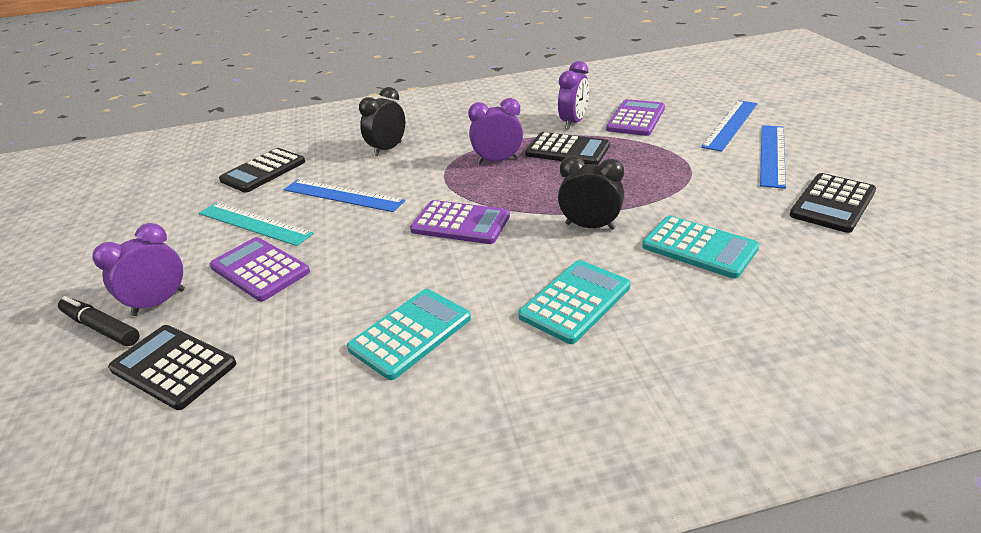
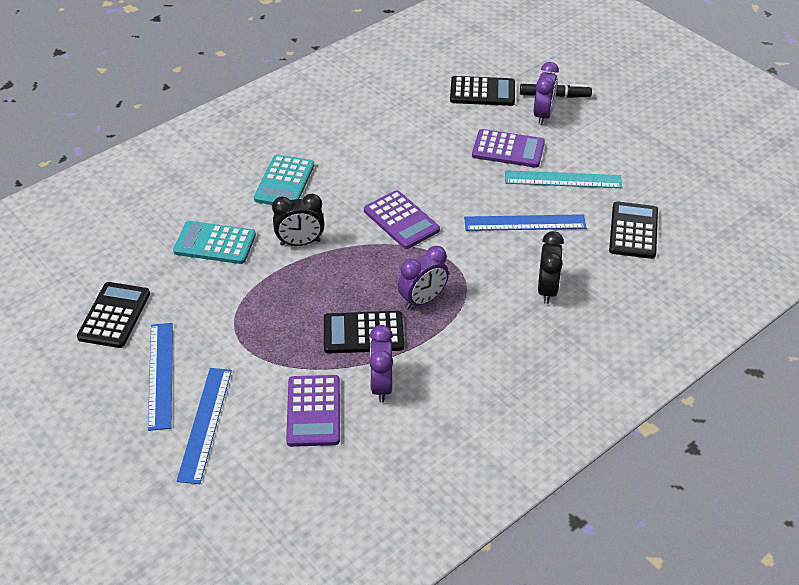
camera: 150 degrees right, 10 degrees up
(410, 333) = (370, 140): turquoise calculator -> none
(460, 223) = (401, 220): purple calculator -> purple calculator turned 120 degrees counterclockwise

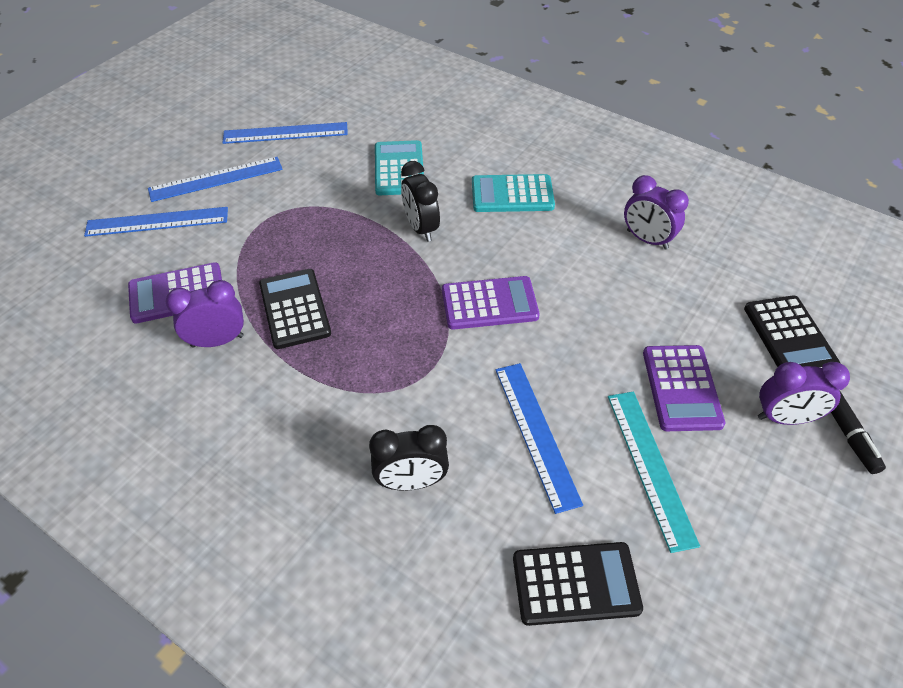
camera: 75 degrees right, 5 degrees up
(114, 315) = (285, 133): black calculator -> blue ruler
(401, 220) = (489, 304): purple calculator -> purple calculator turned 135 degrees counterclockwise
(422, 300) = (358, 351): purple clock -> purple clock (647, 240)

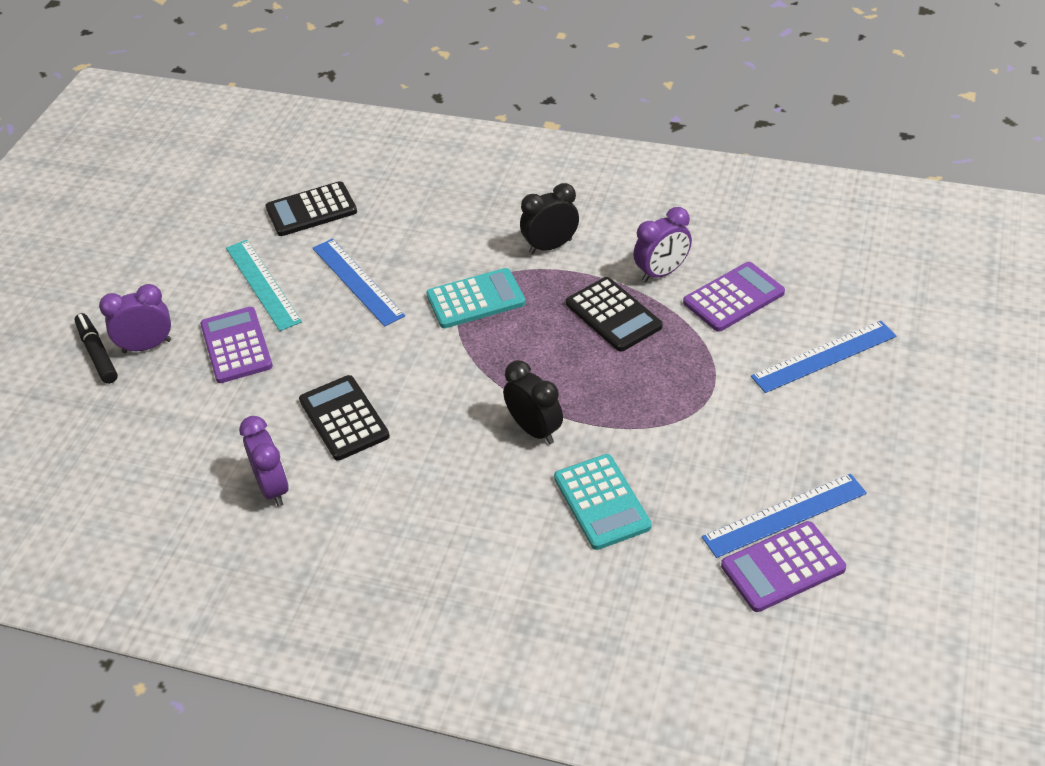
camera: 165 degrees right, 5 degrees down
(216, 179) = (811, 423): blue ruler -> none
(411, 482) = (444, 229): black clock -> black clock (550, 246)
(489, 304) = (429, 370): purple calculator -> purple calculator (783, 567)
(512, 194) = (445, 505): turquoise calculator -> turquoise calculator (475, 299)
(647, 240) = (273, 488): purple clock -> purple clock turned 45 degrees clockwise
(789, 337) = (127, 418): black calculator -> black calculator (344, 418)

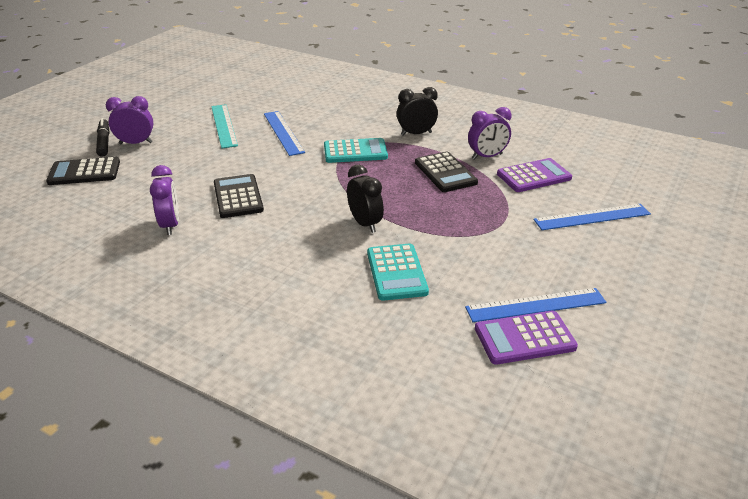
camera: 10 degrees right, 10 degrees down
(236, 346) = (190, 151): purple calculator -> none
(311, 210) = (272, 97): black calculator -> black calculator (84, 172)

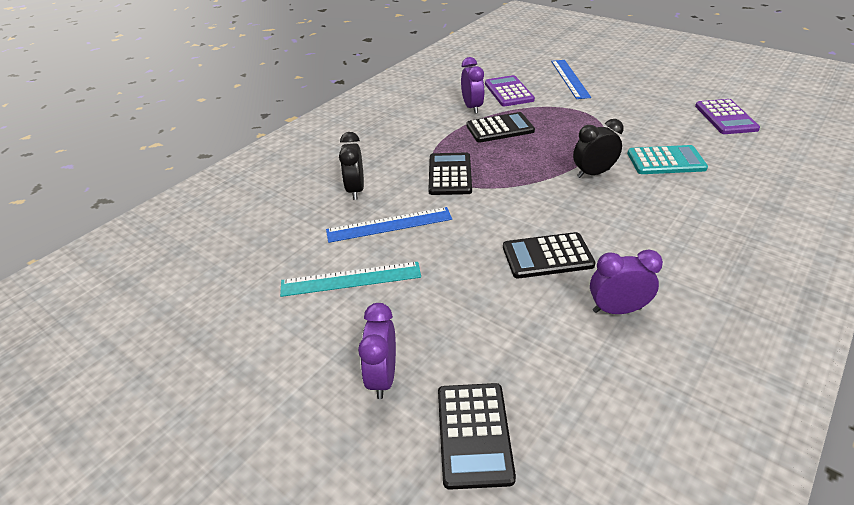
camera: 80 degrees left, 5 degrees up
(104, 142) = (367, 424): black marker -> none
(355, 151) = (450, 174): turquoise calculator -> black calculator
(416, 134) = (418, 138): black clock -> black clock (355, 190)
(535, 305) = (686, 110): blue ruler -> none

